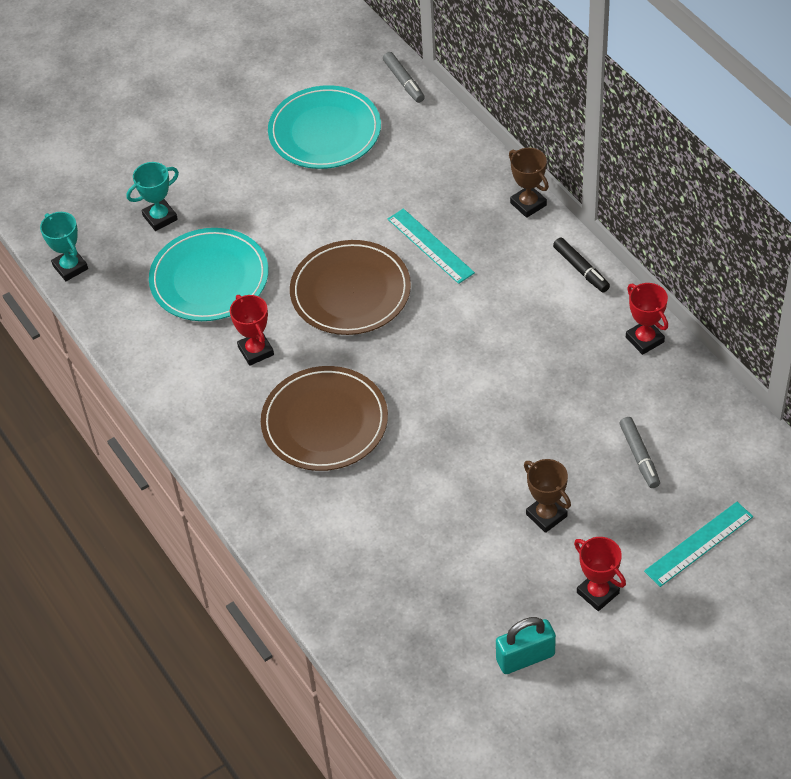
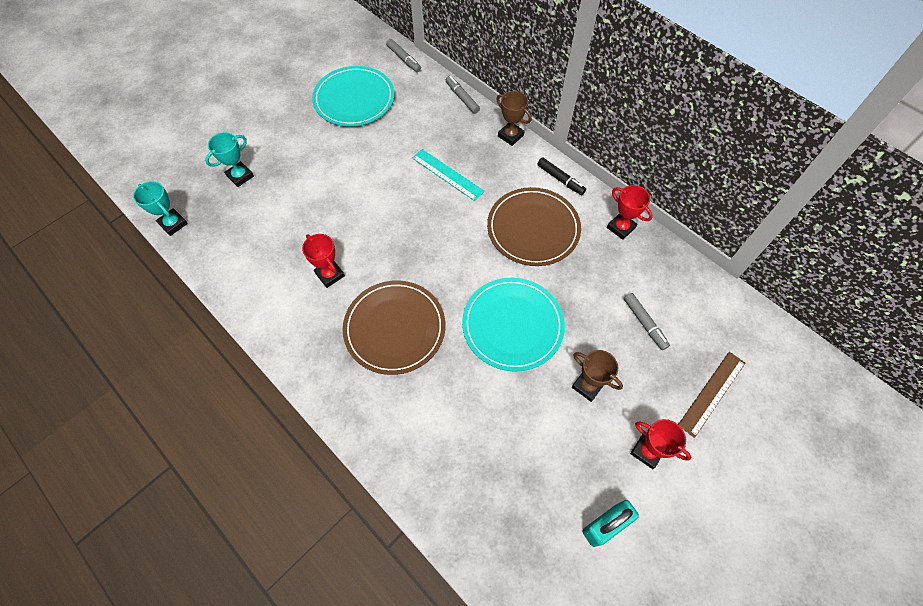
camera: 15 degrees left, 10 degrees up
(209, 278) = (285, 220): turquoise plate -> turquoise plate (512, 325)
(350, 291) = (395, 217): brown plate -> brown plate (533, 228)
(473, 145) = (462, 98): none -> grey marker
(699, 544) = (712, 393): turquoise ruler -> brown ruler

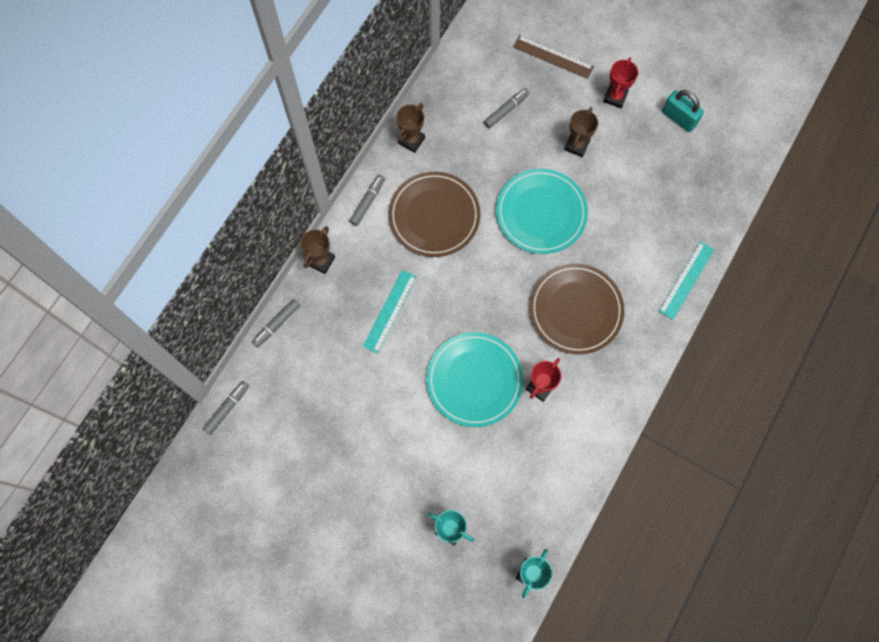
camera: 105 degrees left, 10 degrees up
(354, 99) = (306, 445): turquoise plate -> turquoise plate (474, 380)
(389, 457) = (686, 280): none -> turquoise ruler
(560, 179) = (367, 202): black marker -> grey marker
(621, 227) = (411, 140): red trophy -> brown trophy

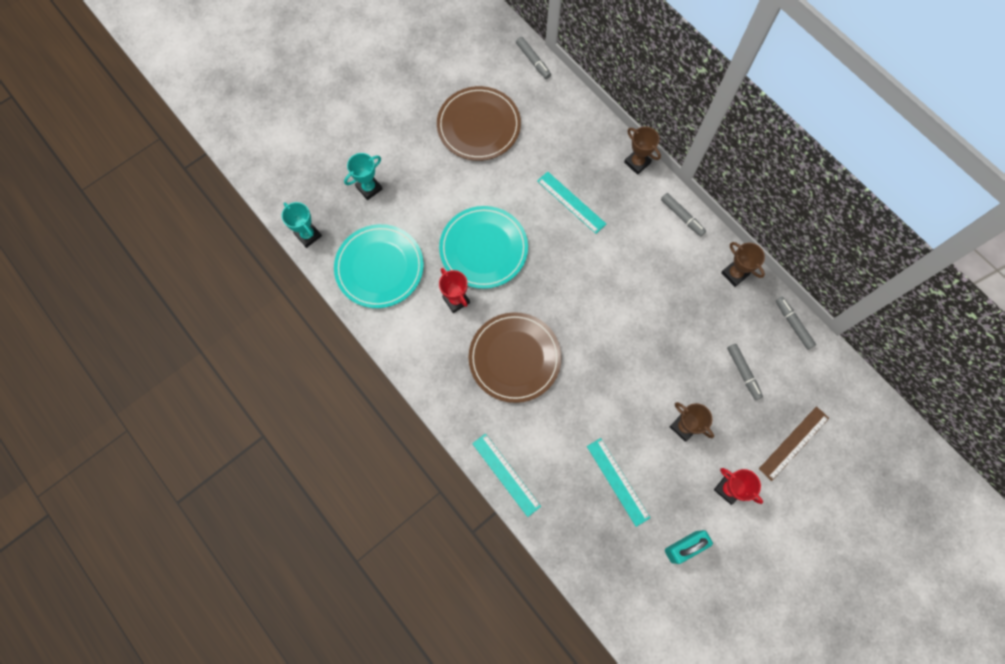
camera: 110 degrees right, 0 degrees up
(276, 324) = (591, 113): grey marker -> grey marker (793, 324)
(434, 216) = (650, 268): brown plate -> brown plate (478, 126)
(541, 213) = (622, 364): turquoise plate -> turquoise plate (379, 267)
(649, 185) = (618, 481): none -> turquoise ruler

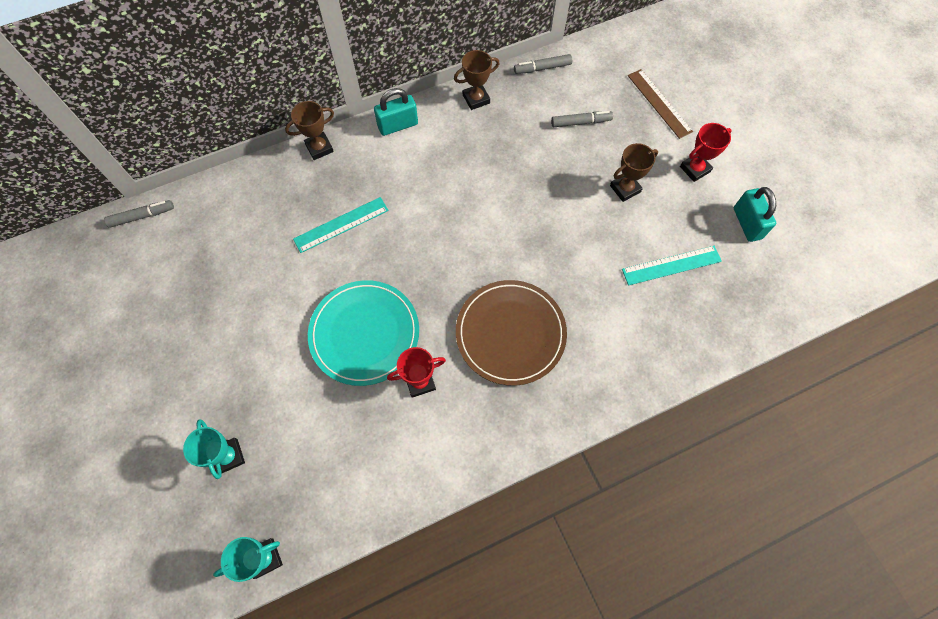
camera: 75 degrees left, 5 degrees down
(379, 267) = (346, 468): turquoise plate -> none
(478, 126) = (200, 299): brown plate -> none
(506, 474) = (644, 377): turquoise ruler -> none
(682, 216) = (398, 125): grey marker -> turquoise padlock

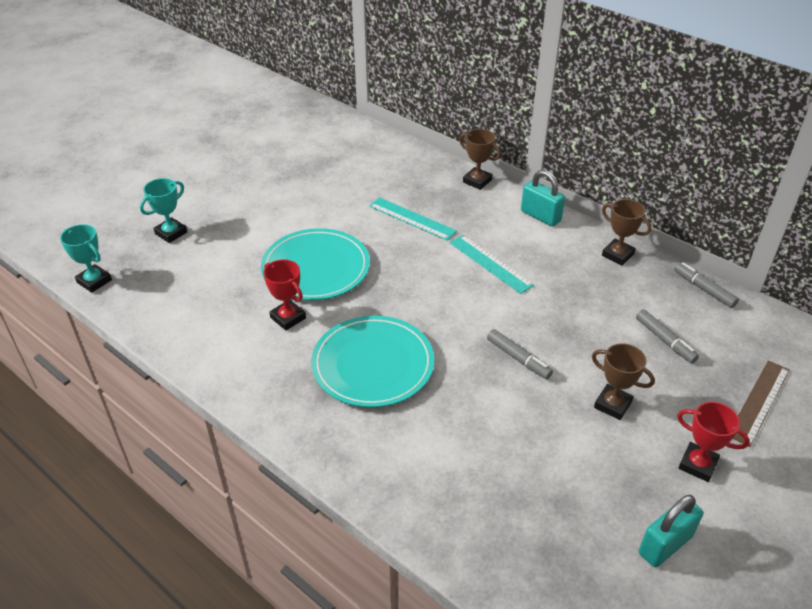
camera: 65 degrees right, 25 degrees down
(142, 216) = (346, 122): grey marker -> grey marker (518, 358)
(510, 333) = (373, 364): brown plate -> turquoise plate
(671, 265) = (545, 479): turquoise ruler -> turquoise ruler (490, 263)

